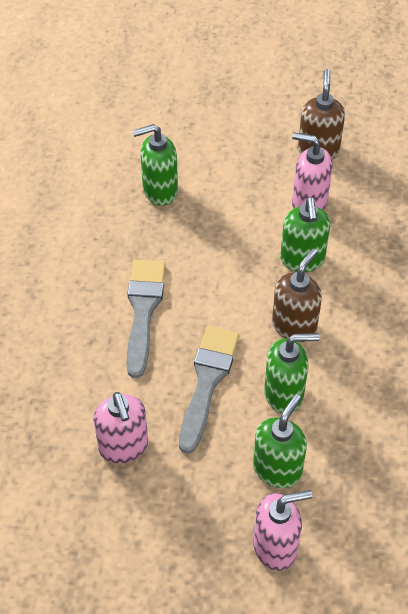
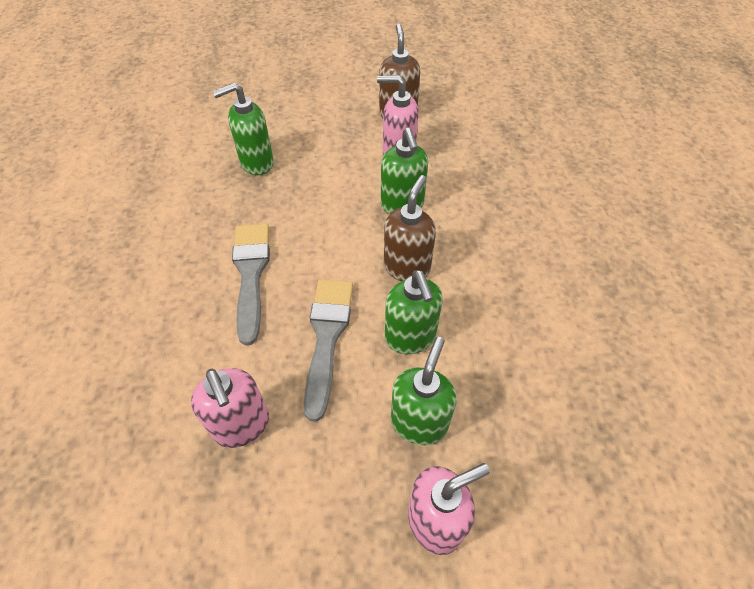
camera: 10 degrees left, 0 degrees up
(284, 394) = (410, 337): green soap dispenser -> green soap dispenser turned 90 degrees clockwise

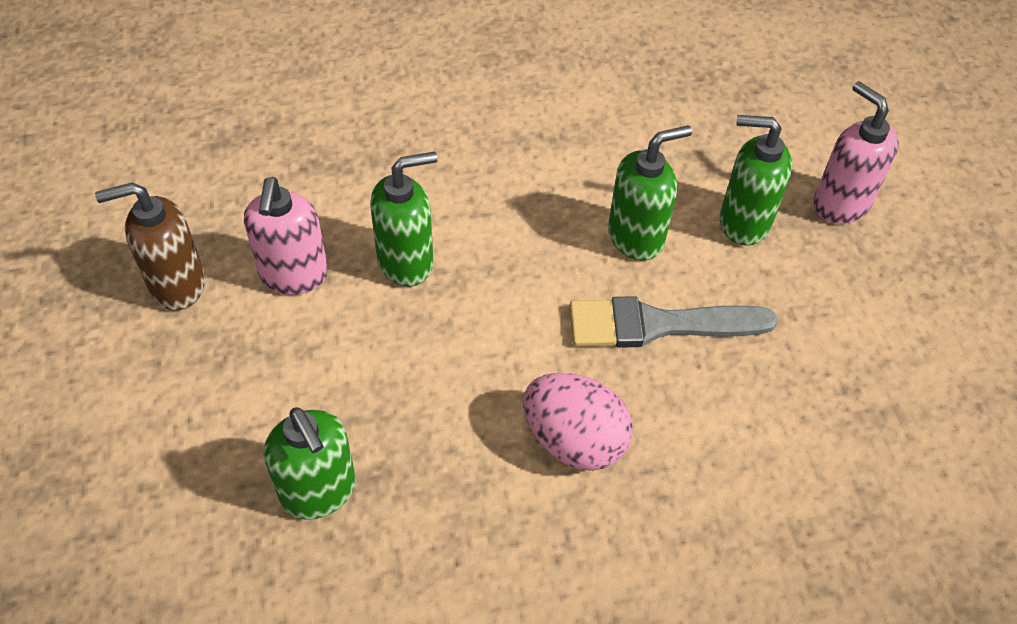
camera: 100 degrees left, 0 degrees up
(242, 426) = (805, 395): pink soap dispenser -> none
(251, 274) = (574, 440): grey brush -> pink egg
(407, 267) = (526, 248): brown soap dispenser -> none

